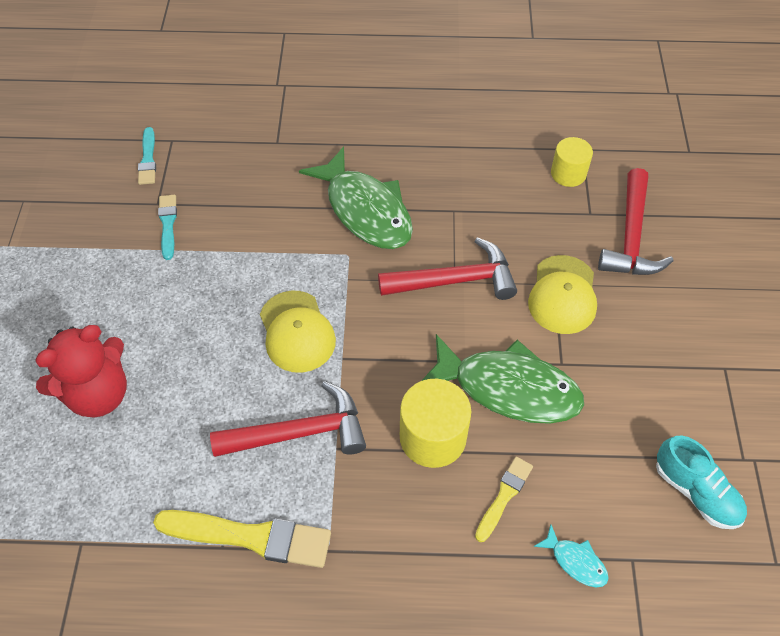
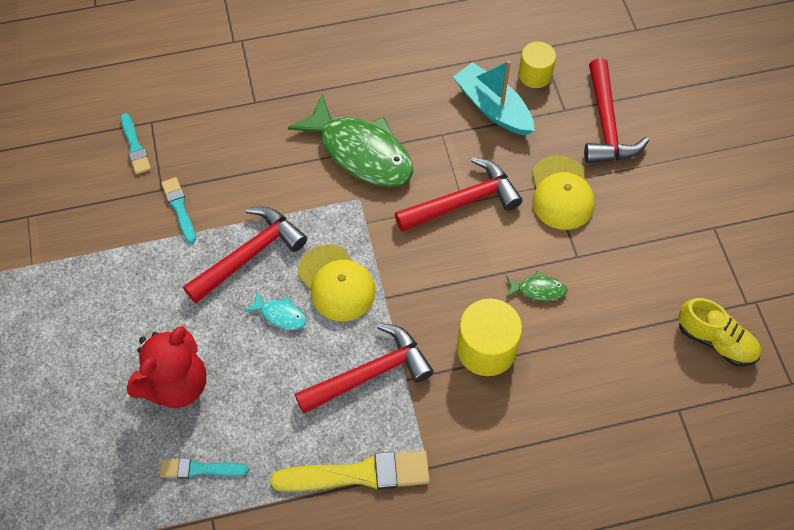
camera: 15 degrees left, 5 degrees up
(88, 487) = (200, 469): none -> turquoise brush
(219, 284) = (249, 255): none -> red hammer
(504, 496) = (561, 384): yellow brush -> none
(508, 388) = (538, 290): green fish -> green fish, size x0.42
(514, 196) = (492, 107): none -> turquoise boat
(575, 561) = (634, 423): turquoise fish -> turquoise fish (280, 315)
(696, 492) = (715, 341): turquoise shoe -> yellow shoe

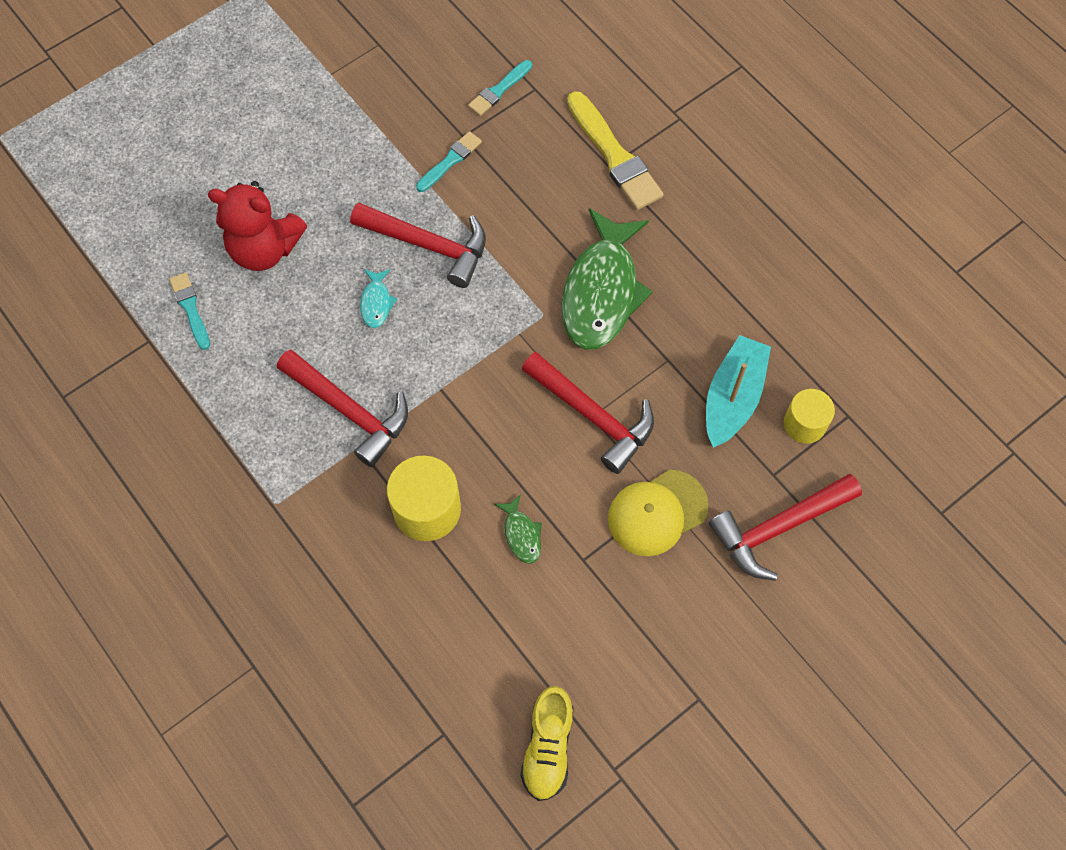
camera: 65 degrees right, 5 degrees up
(336, 283) = (435, 337): yellow cap -> none
(358, 474) = (240, 445): yellow brush -> yellow brush (614, 155)

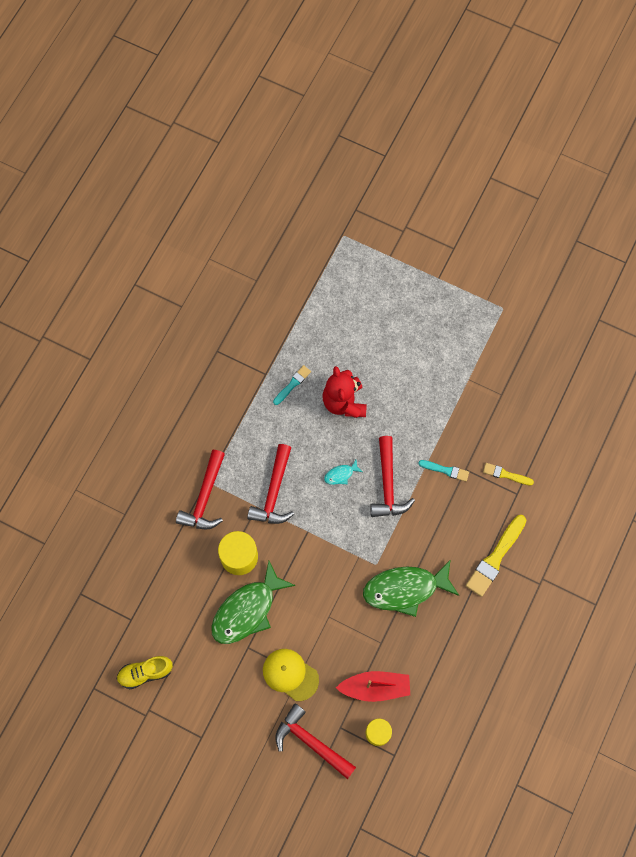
camera: 65 degrees right, 5 degrees up
(499, 90) = (505, 474): turquoise brush -> yellow brush
(521, 534) = (247, 610): green fish -> green fish, size x2.36
(593, 416) = (329, 617): red hammer -> red hammer (205, 497)
(733, 397) = (375, 687): turquoise boat -> red boat

